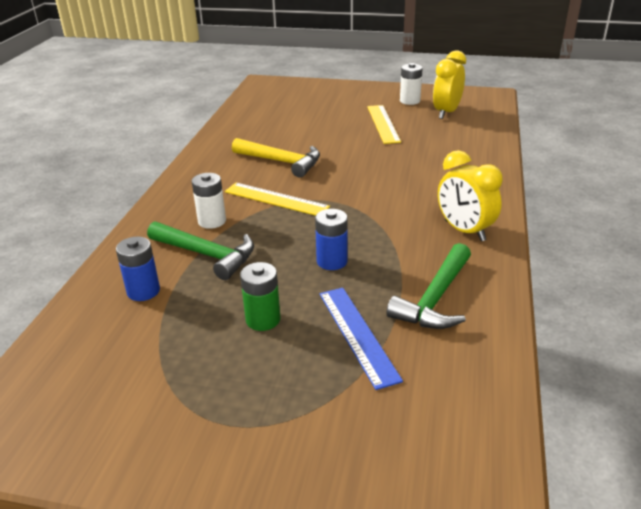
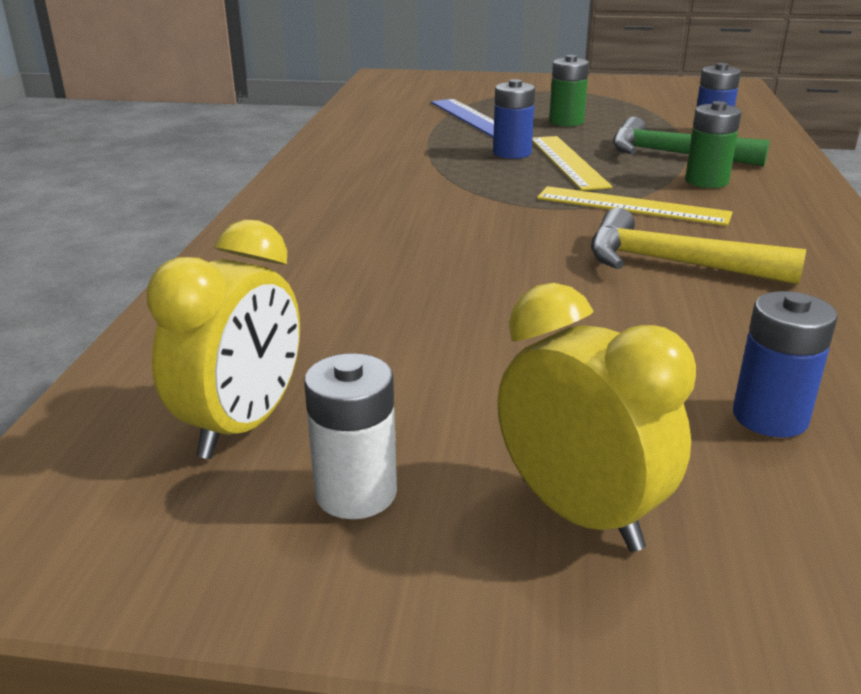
camera: 175 degrees right, 5 degrees down
(212, 221) = (706, 181): white battery -> green battery
(293, 113) = (770, 417): none -> blue battery
(383, 124) = (457, 374): yellow ruler -> yellow ruler (567, 162)
(435, 298) = (392, 134): green hammer -> none
(464, 231) = (334, 179): yellow clock -> yellow clock (580, 513)

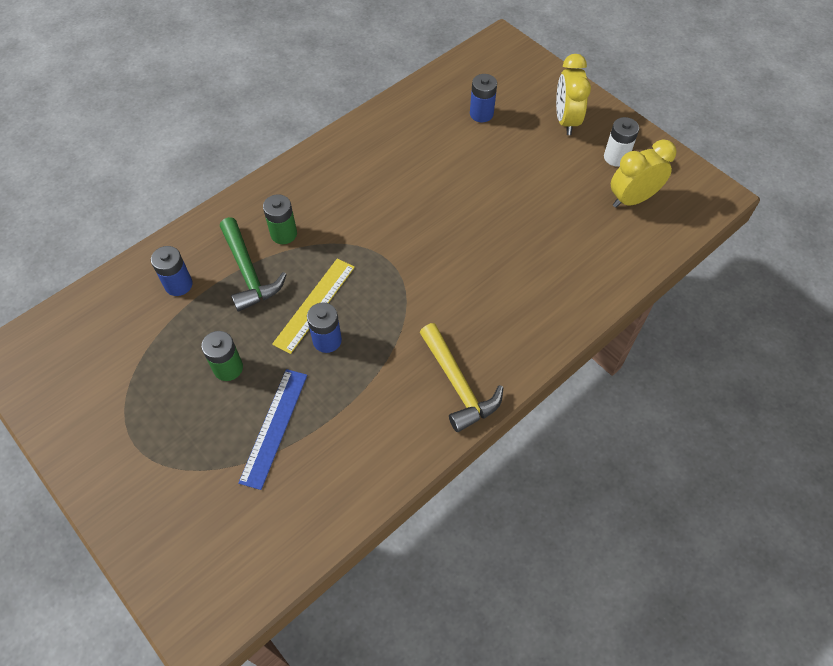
camera: 140 degrees left, 30 degrees up
(632, 206) = (354, 236): yellow ruler -> none
(673, 263) = (403, 186): yellow hammer -> yellow hammer (458, 384)

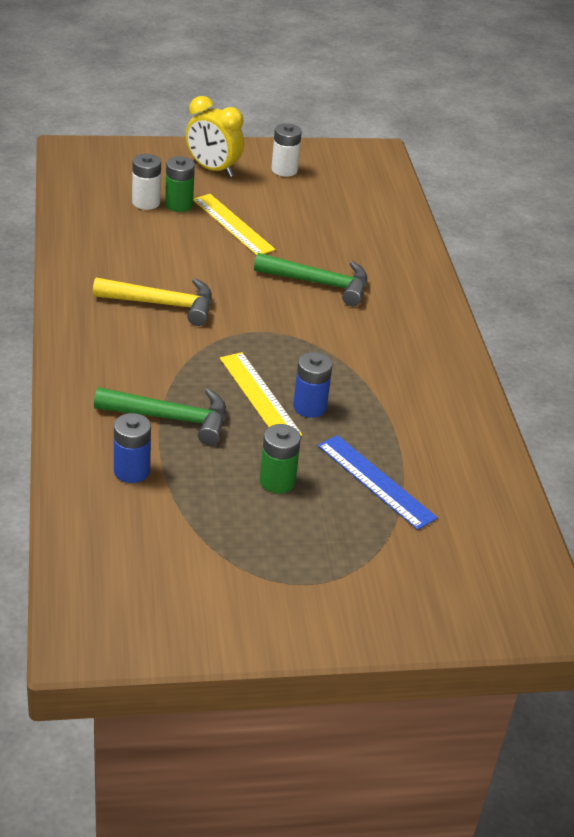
camera: 60 degrees left, 20 degrees down
(284, 234) = (148, 375): green battery -> green battery (179, 205)
(458, 384) = (432, 359): yellow hammer -> yellow hammer (162, 304)
(481, 114) = (146, 202): blue battery -> white battery
(485, 262) = (319, 283): none -> green hammer
(507, 172) = (232, 224): none -> yellow ruler
(632, 199) = (337, 186): yellow clock -> none

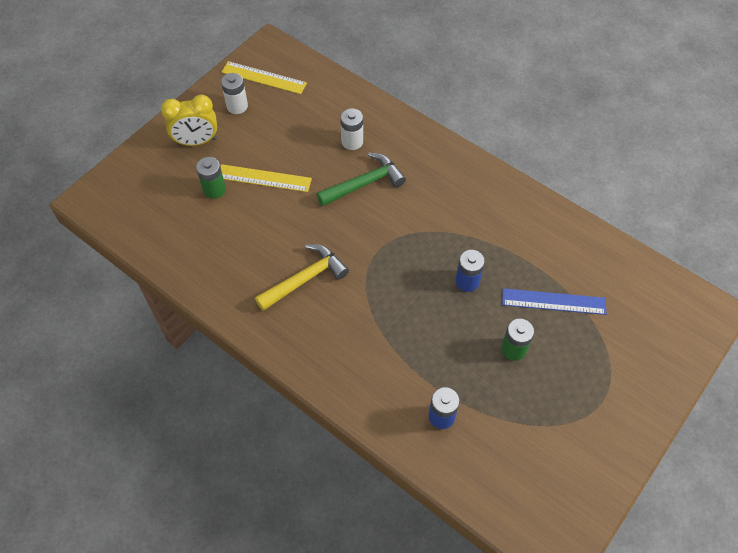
camera: 40 degrees left, 20 degrees up
(146, 202) = (193, 205): white battery -> white battery (352, 141)
(171, 418) = (414, 359): green hammer -> none
(259, 396) = (435, 298): yellow ruler -> yellow ruler (264, 77)

